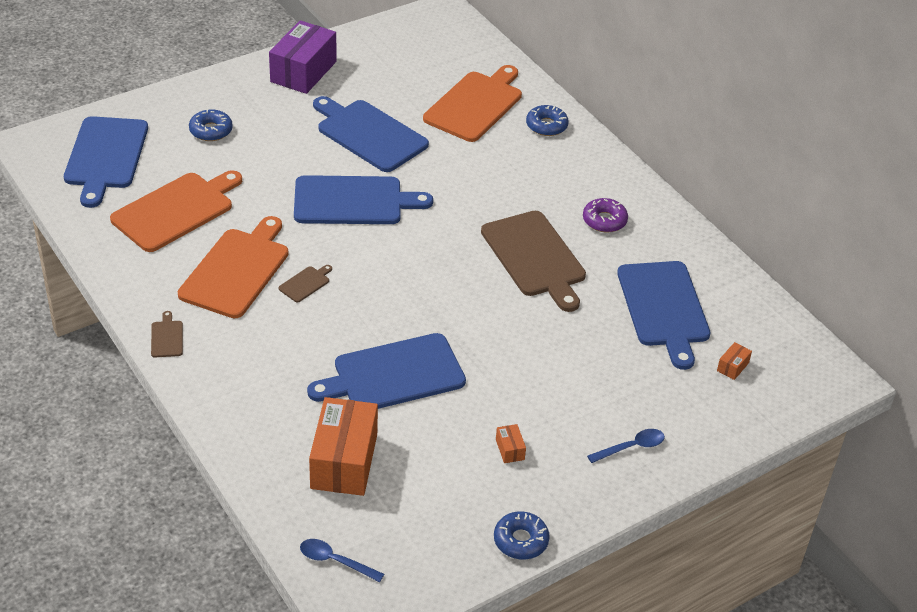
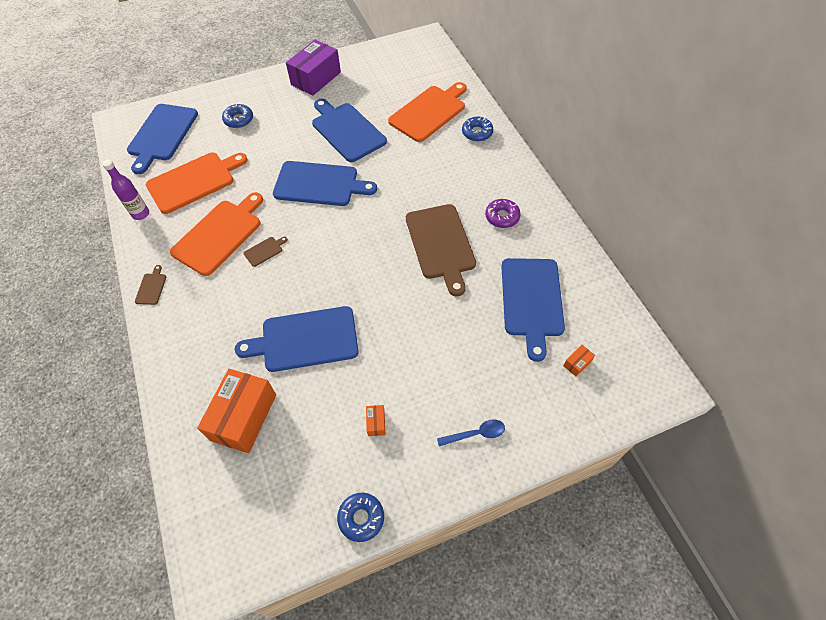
camera: 15 degrees right, 15 degrees up
(116, 255) = (141, 214): none -> purple bottle
(335, 561) = (207, 516): blue spoon -> none

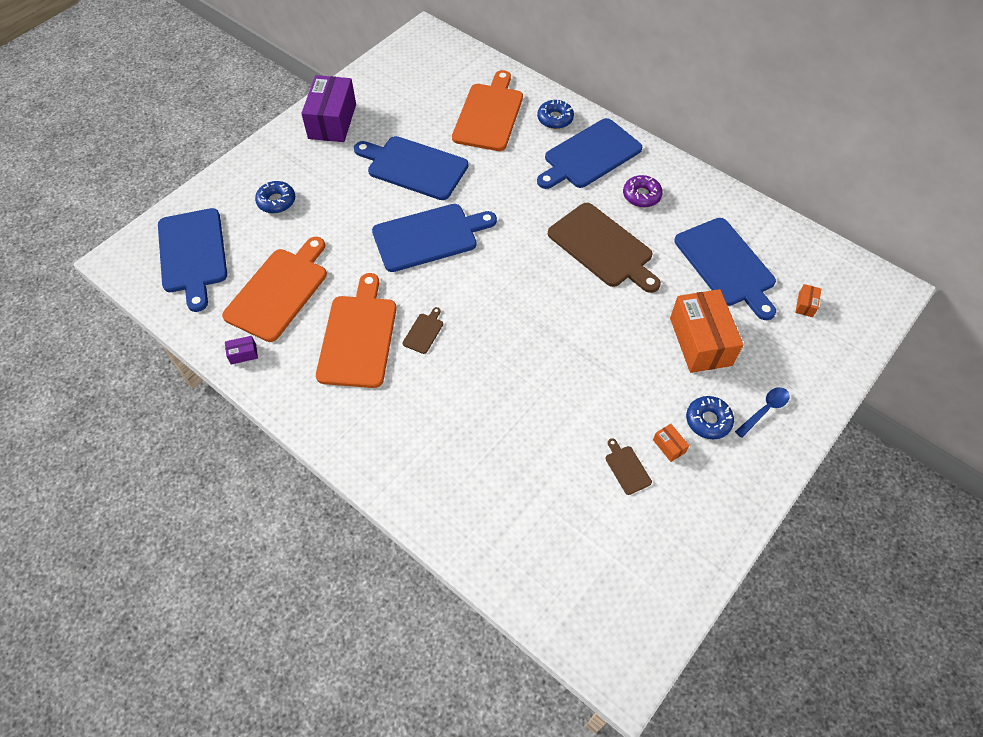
camera: 30 degrees left, 0 degrees up
(141, 214) = (243, 354): purple bottle -> purple box
(151, 287) = (325, 427): brown cutting board -> brown cutting board (627, 468)
(244, 417) = (536, 506): orange box -> orange box (700, 341)
(305, 340) = (539, 401): blue cutting board -> blue cutting board (590, 155)
(361, 518) = (720, 537): blue donut -> blue donut (708, 420)

